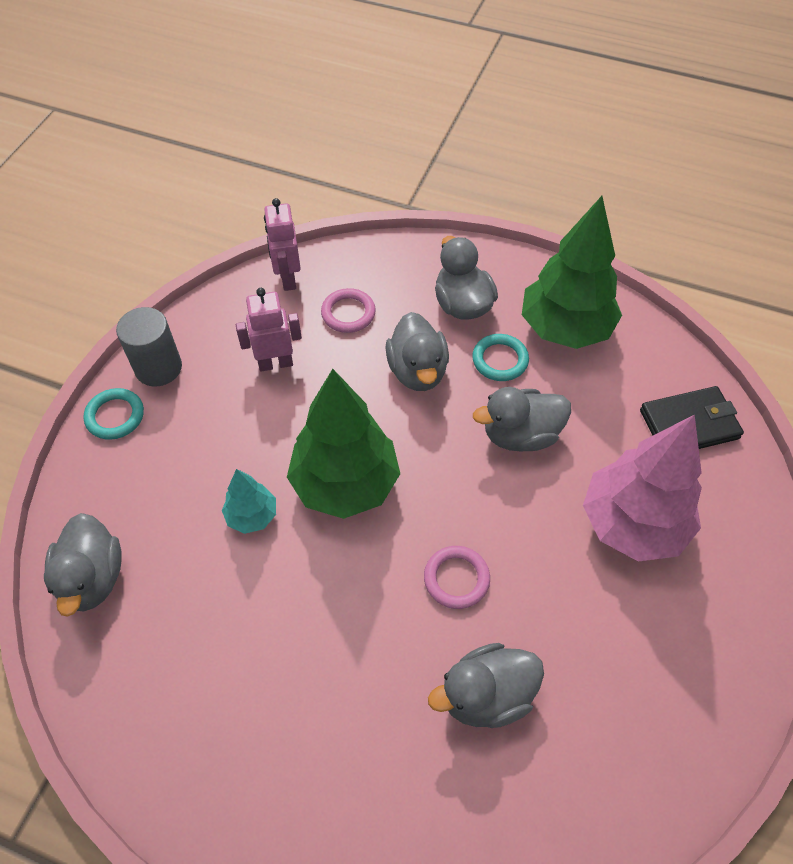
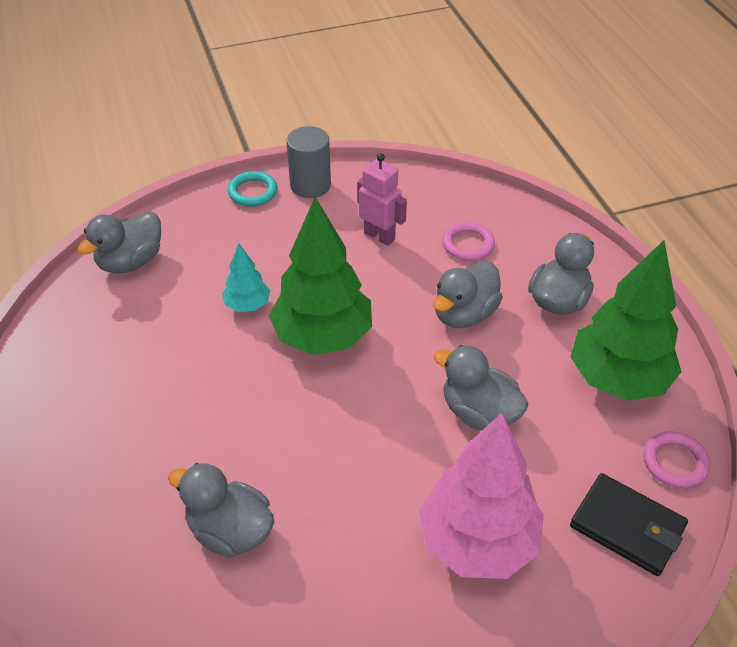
camera: 50 degrees right, 10 degrees down
(288, 279) = (457, 195): pink robot -> none
(456, 579) = (309, 451): pink ring -> pink ring (675, 462)
(500, 360) = (534, 356): turquoise ring -> none

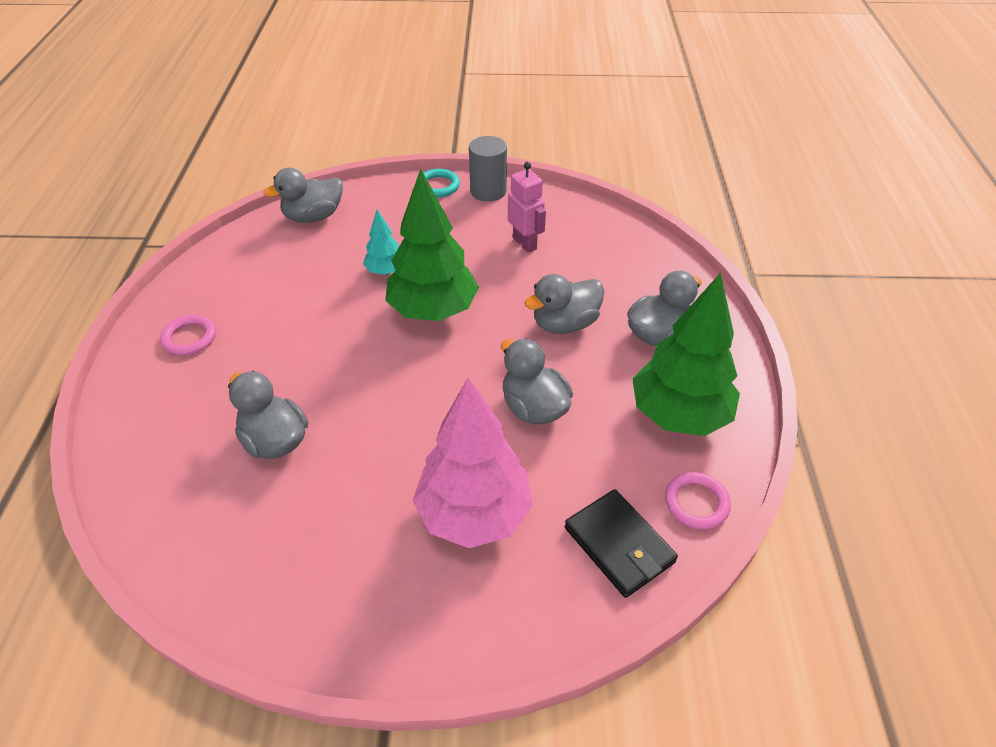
camera: 20 degrees right, 0 degrees up
(468, 244) = (599, 268): pink ring -> pink ring (190, 338)

